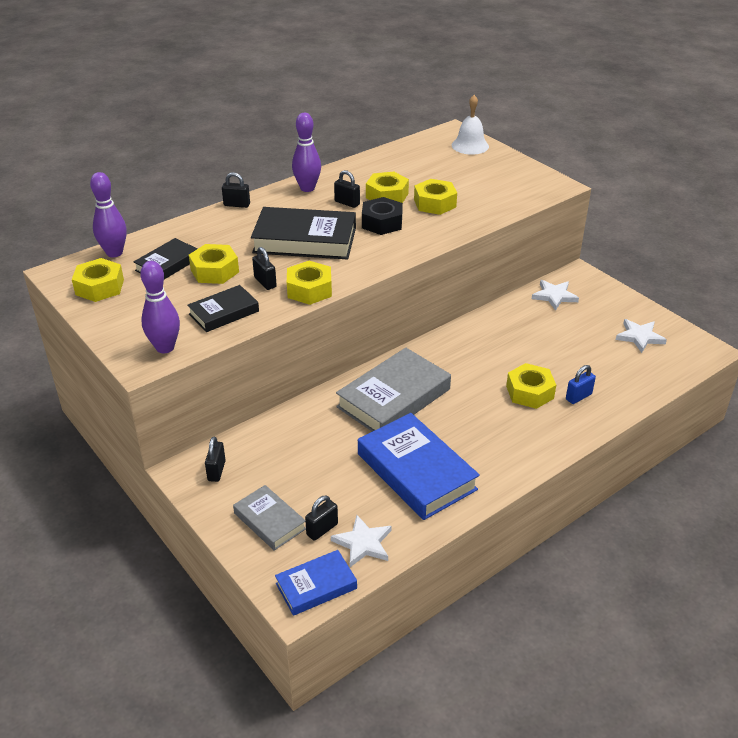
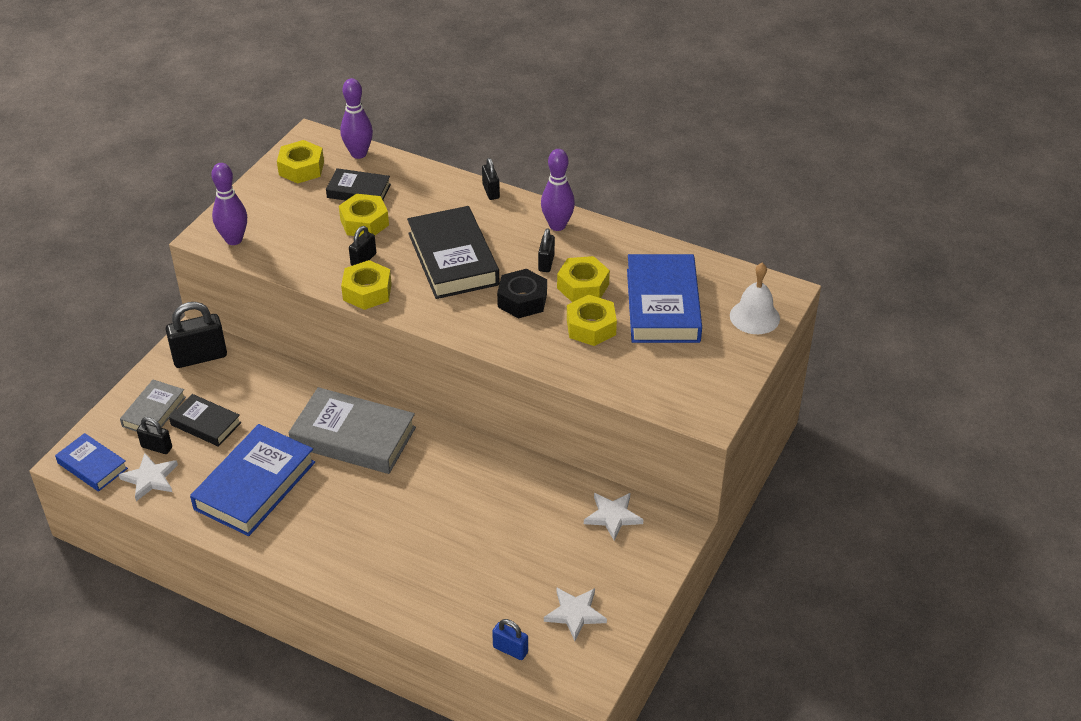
camera: 65 degrees right, 5 degrees up
(216, 471) = (200, 357): black padlock -> black padlock, size x1.81
(224, 312) = (301, 253): black book -> black book (206, 424)
(433, 172) = (662, 305): none -> blue book
(530, 392) = (416, 538): yellow nut -> none
(578, 397) = (430, 581): blue padlock -> blue padlock (510, 650)

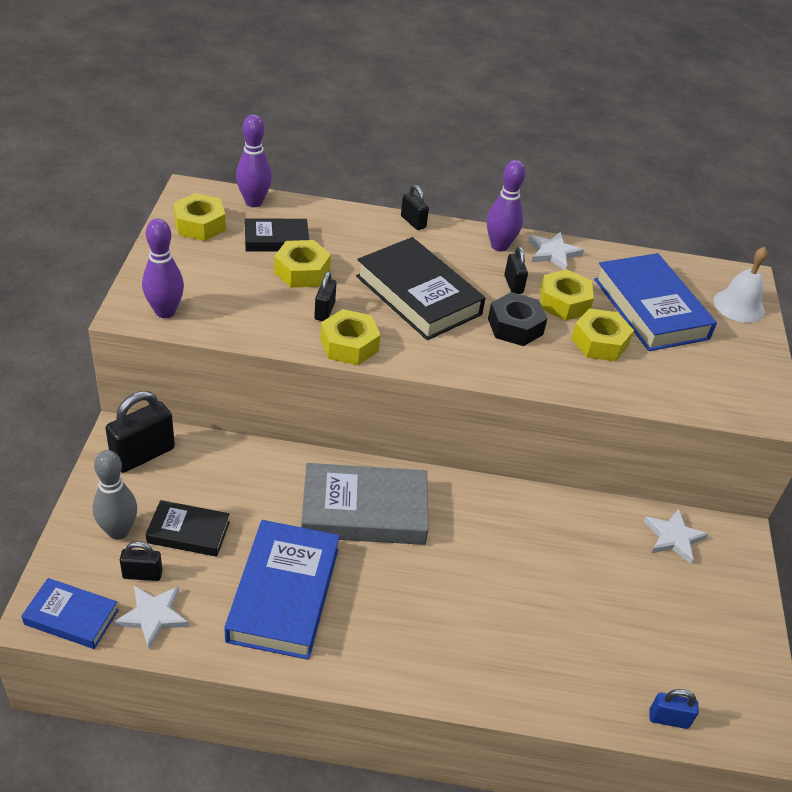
camera: 25 degrees left, 0 degrees up
(154, 412) = (118, 531): grey book -> grey bowling pin
(575, 613) = (705, 657): white star -> white star (553, 253)

